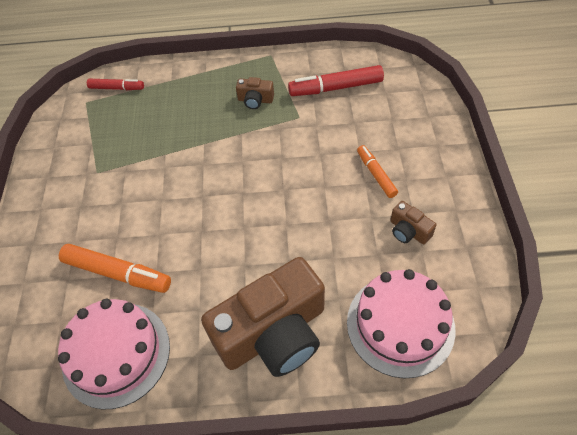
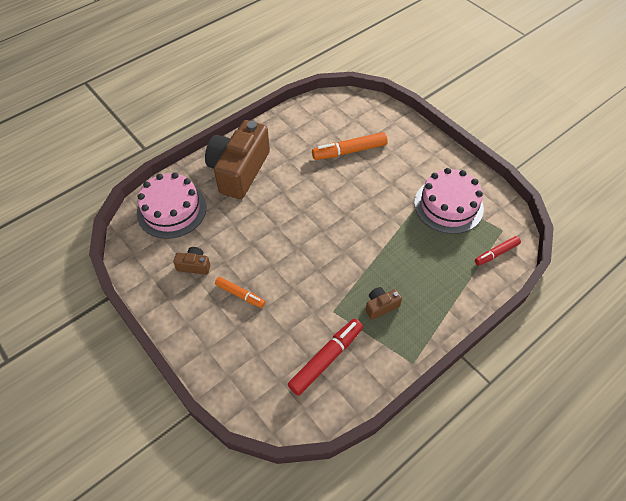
camera: 140 degrees right, 0 degrees up
(116, 354) = (311, 123): pink cake -> pink cake (448, 205)

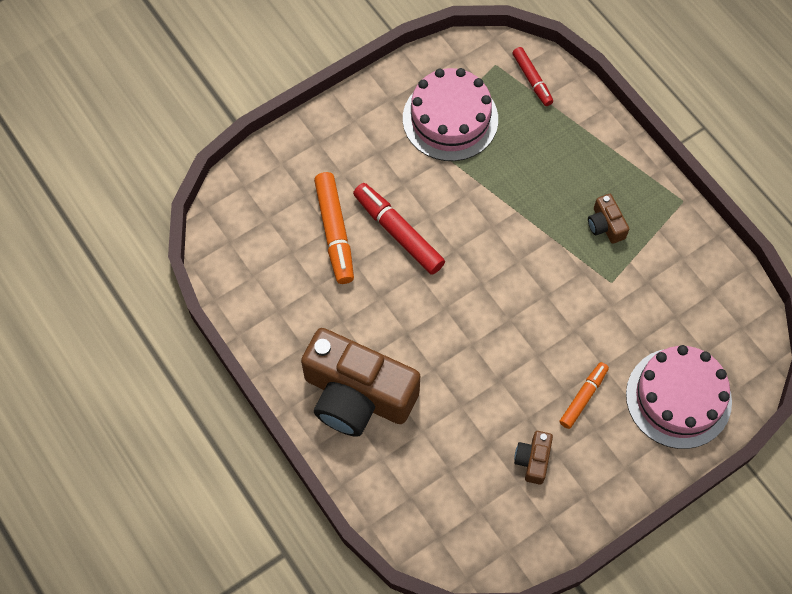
camera: 85 degrees left, 10 degrees up
(171, 210) = (428, 497): pink cake -> pink cake (678, 398)
(326, 359) = (678, 296): red marker -> red marker (398, 232)

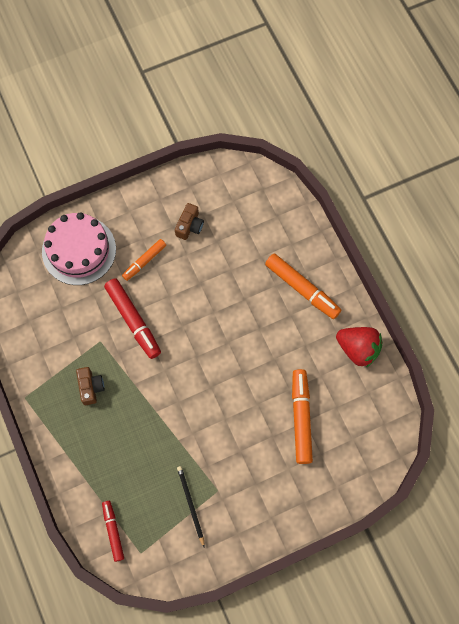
camera: 170 degrees left, 5 degrees up
(271, 327) = (358, 349): none -> red strawberry
(357, 395) = (302, 289): brown camera -> orange marker
(398, 232) = (251, 409): red marker -> red marker (133, 321)
(450, 119) = (190, 504): pink cake -> black pencil

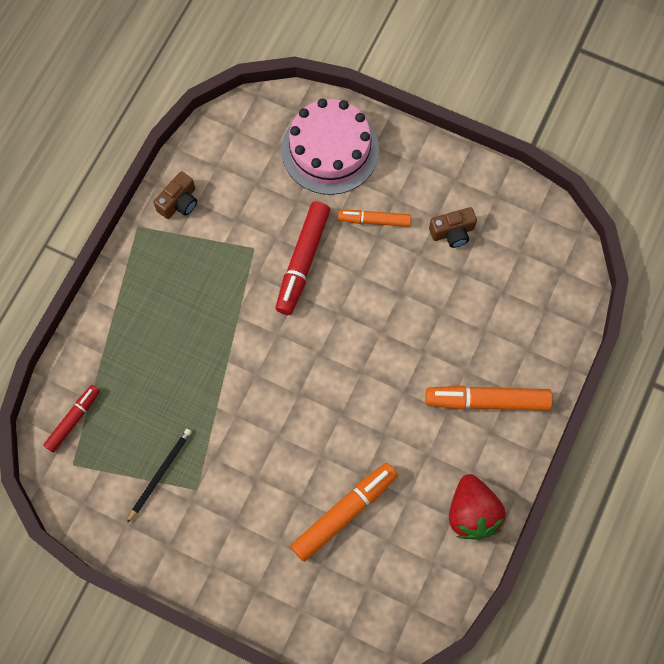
camera: 50 degrees right, 0 degrees up
(91, 387) = (199, 279): brown camera -> brown camera (179, 202)
(302, 289) = (487, 401): orange marker -> orange marker turned 90 degrees clockwise

